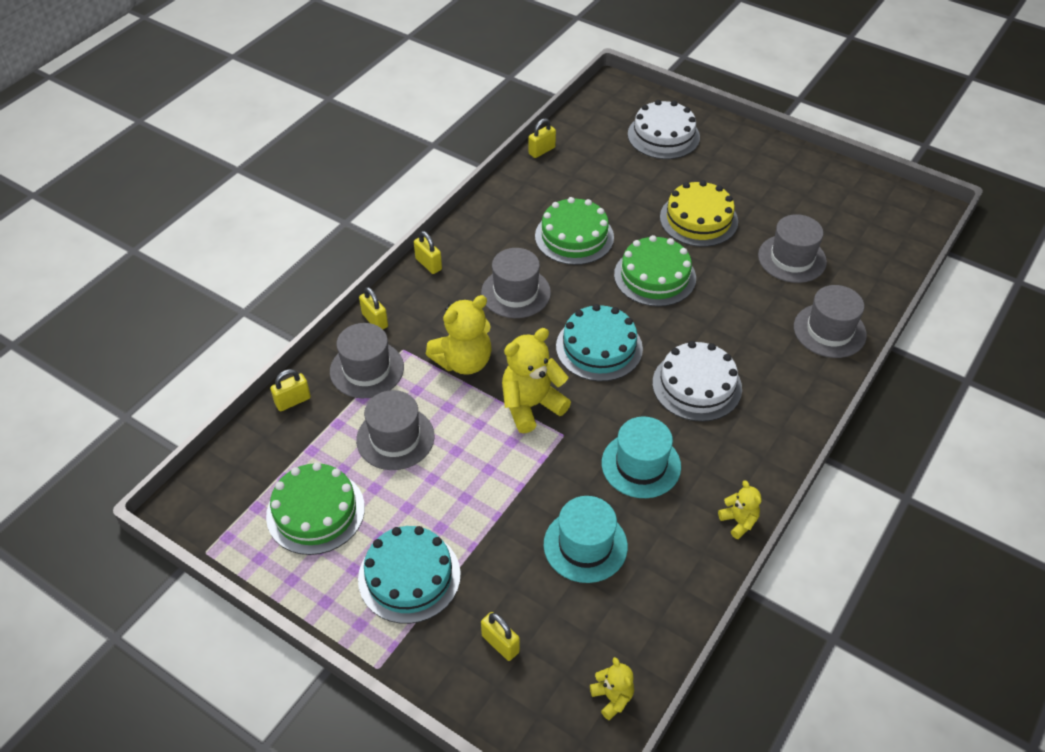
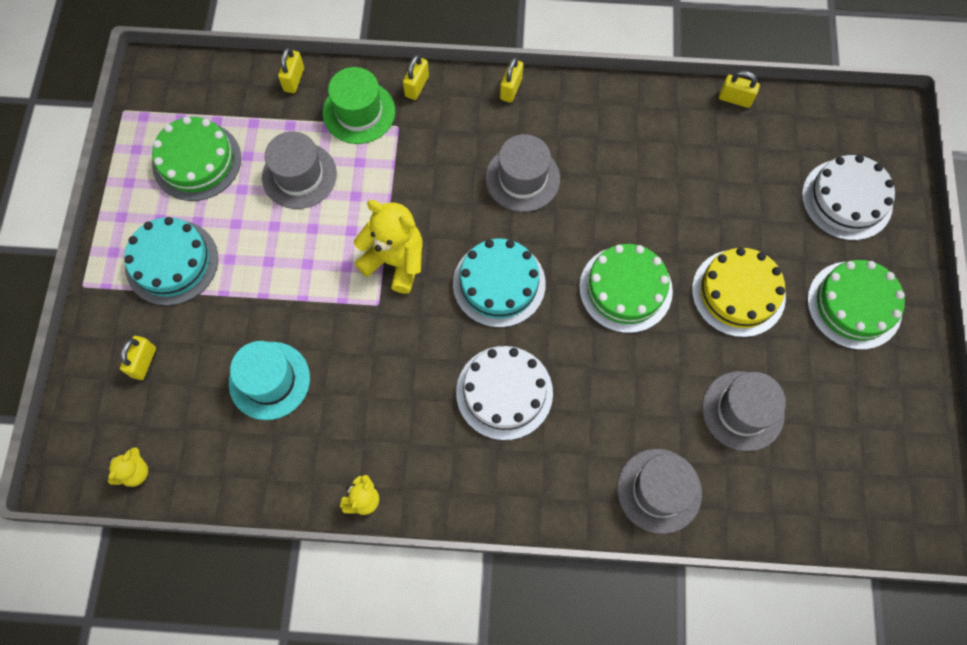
camera: 60 degrees right, 20 degrees up
(293, 401) = (294, 79): yellow padlock -> yellow padlock turned 75 degrees clockwise
(367, 369) = (359, 112): grey hat -> green hat
(464, 362) = (413, 181): yellow teddy bear -> none
(574, 236) = (631, 190): green cake -> green cake (854, 305)
(641, 465) = (380, 385): turquoise hat -> none

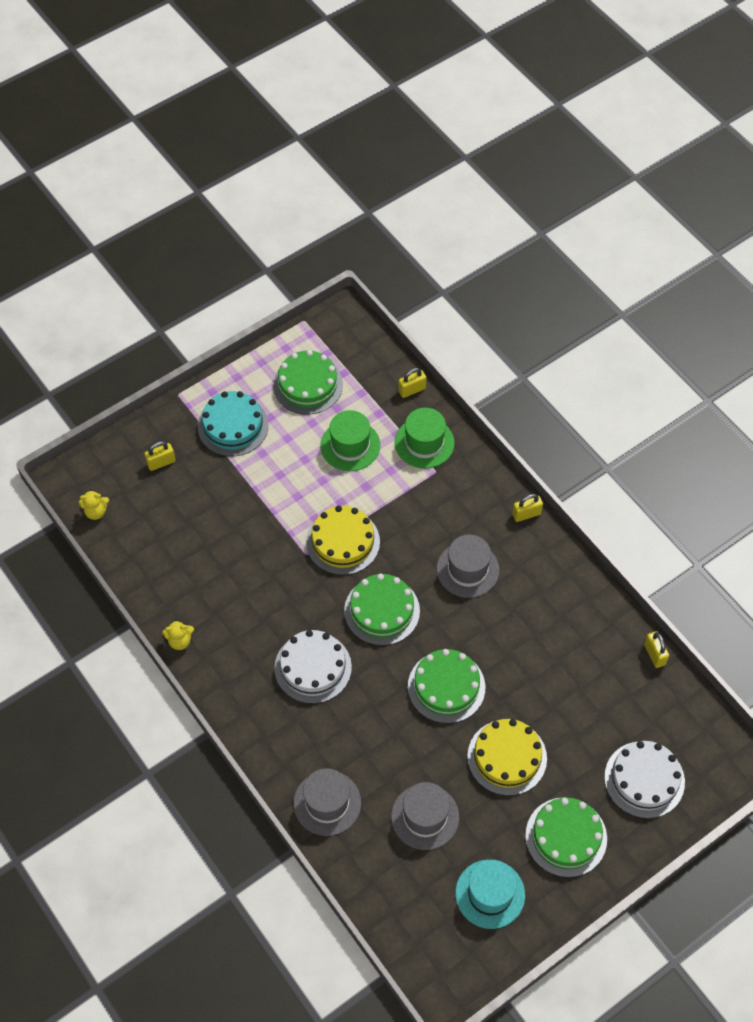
camera: 50 degrees right, 10 degrees down
(269, 380) = (207, 535): turquoise hat -> turquoise hat (490, 894)
(299, 175) = (350, 445): grey hat -> green hat
(395, 261) = (343, 542): yellow teddy bear -> yellow cake
(417, 86) = (474, 460): yellow padlock -> none
(499, 283) = (382, 610): turquoise cake -> green cake

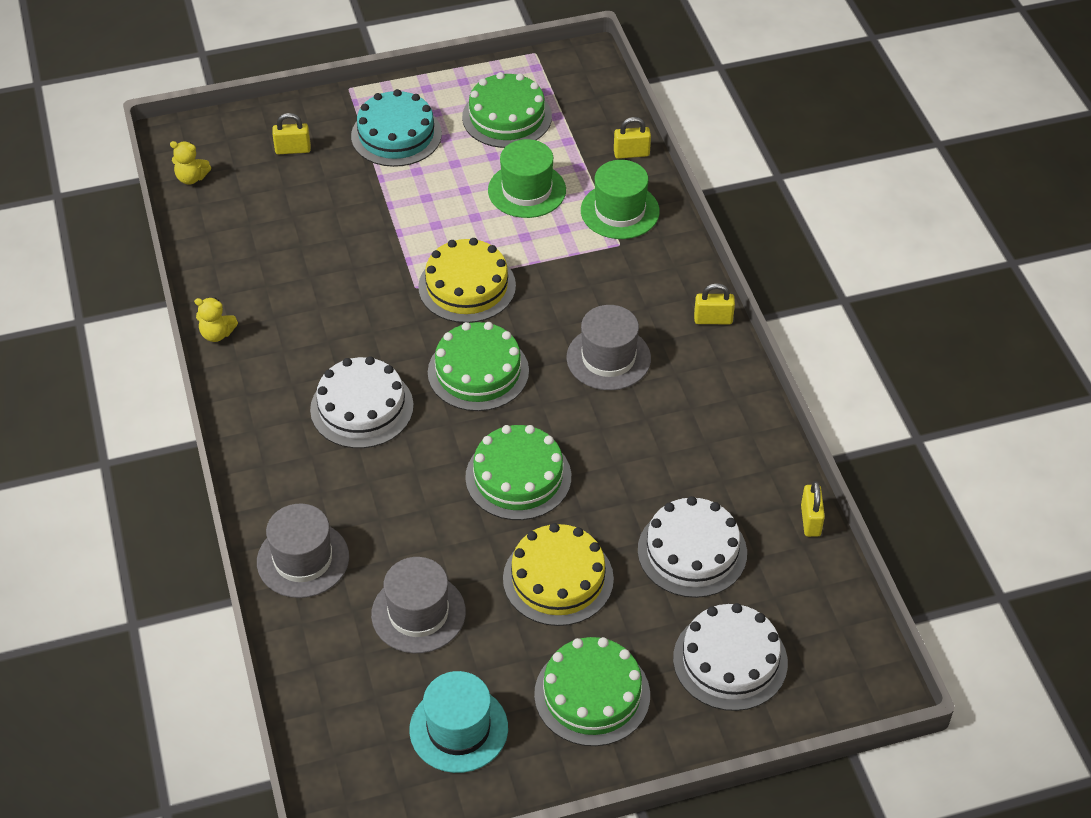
camera: 20 degrees right, 10 degrees down
(586, 705) = (692, 551): none -> white cake

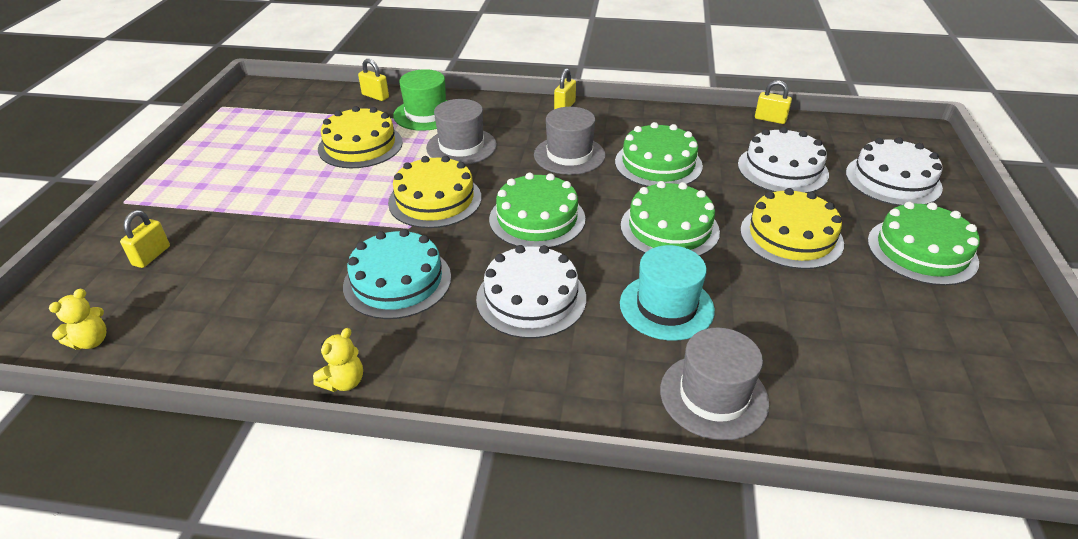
camera: 65 degrees left, 10 degrees down
(396, 135) = (217, 191): turquoise cake -> turquoise cake (397, 281)
(418, 613) = (810, 328): grey hat -> grey hat (461, 146)
(458, 729) = (958, 338): turquoise hat -> turquoise hat (666, 306)
(507, 117) = (271, 134): green cake -> green cake (658, 164)
(527, 190) = (360, 145): green hat -> yellow cake
(631, 153) = (375, 96): yellow padlock -> yellow padlock turned 75 degrees counterclockwise

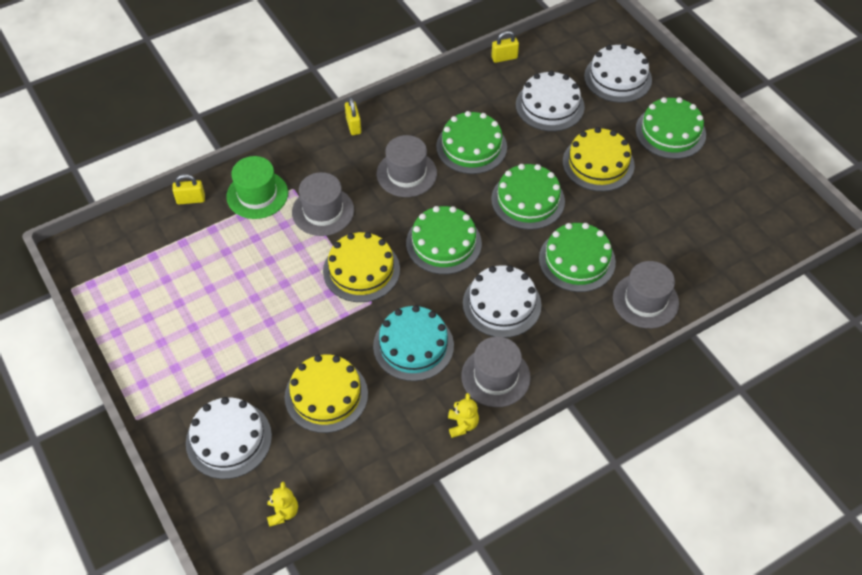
camera: 40 degrees left, 15 degrees up
(151, 256) = (228, 439): yellow padlock -> white cake
(360, 145) = (246, 256): yellow cake -> yellow cake (326, 395)
(438, 359) = (495, 376): none -> grey hat
(666, 306) = (577, 260): turquoise hat -> green cake

